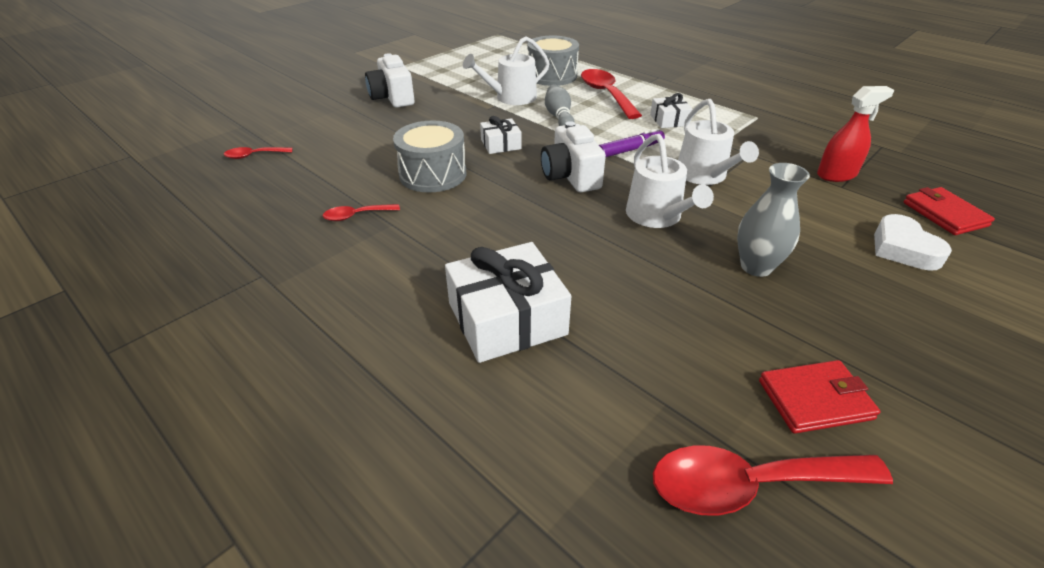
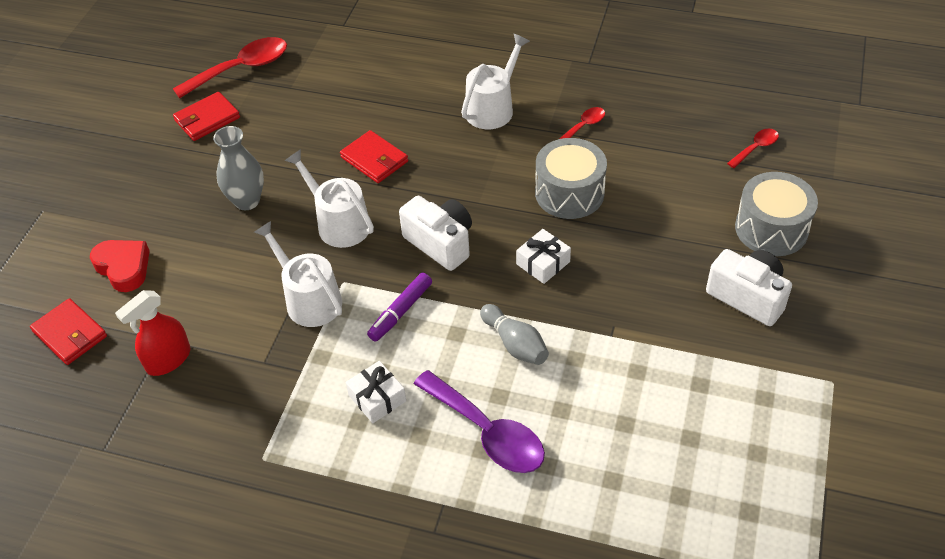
camera: 155 degrees right, 10 degrees up
(507, 318) = (406, 97): white gift -> none
(511, 98) = (605, 364): white watering can -> white watering can (492, 108)
(552, 76) = (596, 456): grey drum -> grey drum (771, 229)
(591, 259) = (374, 159): none -> red wallet
(606, 94) = (487, 432): red spoon -> purple spoon
(903, 249) = (123, 268): white heart -> red heart

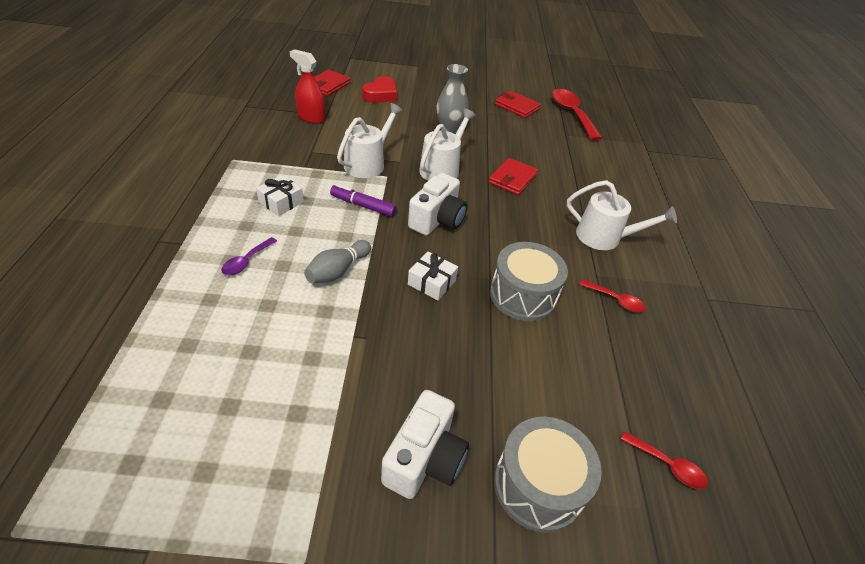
camera: 70 degrees right, 5 degrees down
(241, 69) = (571, 114): red spoon -> red spoon turned 150 degrees counterclockwise
(487, 432) = (246, 261): purple spoon -> purple spoon, size x0.51

